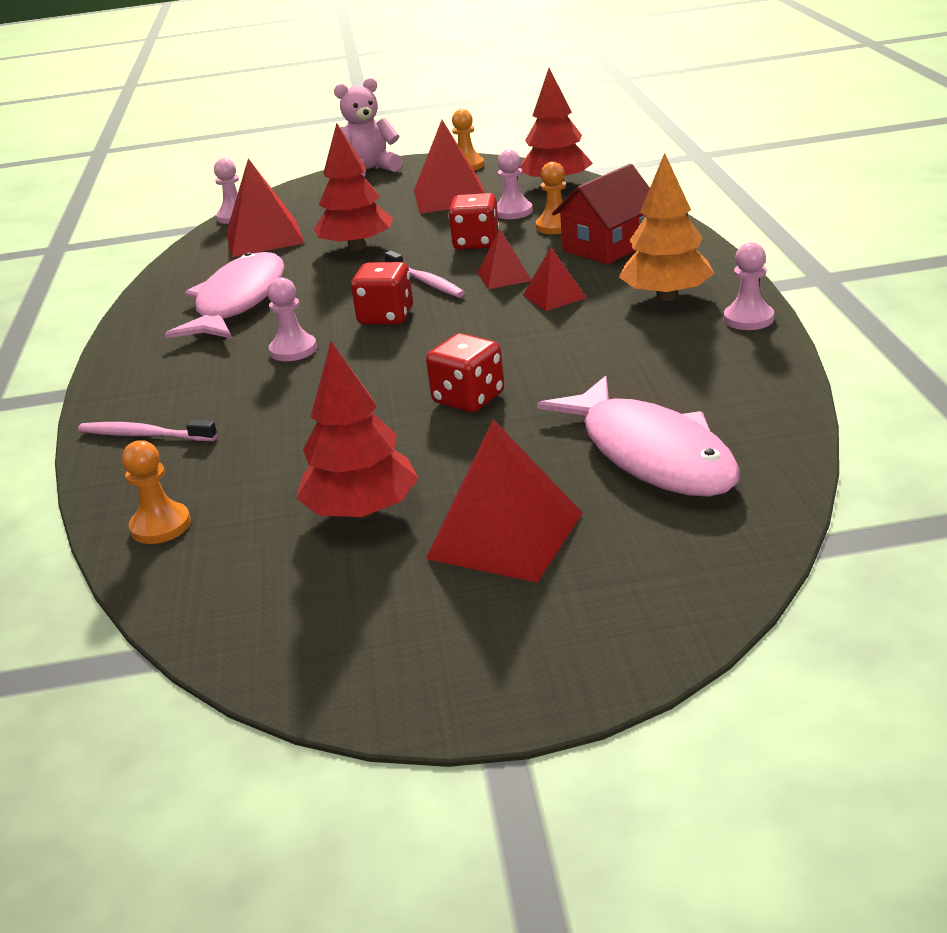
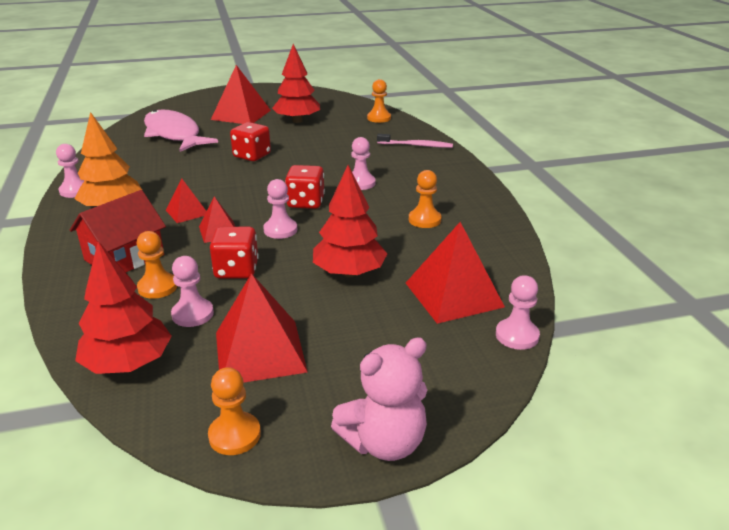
camera: 170 degrees right, 0 degrees up
(238, 302) = (424, 220): pink fish -> orange pawn
(425, 282) = (280, 230): pink toothbrush -> pink pawn

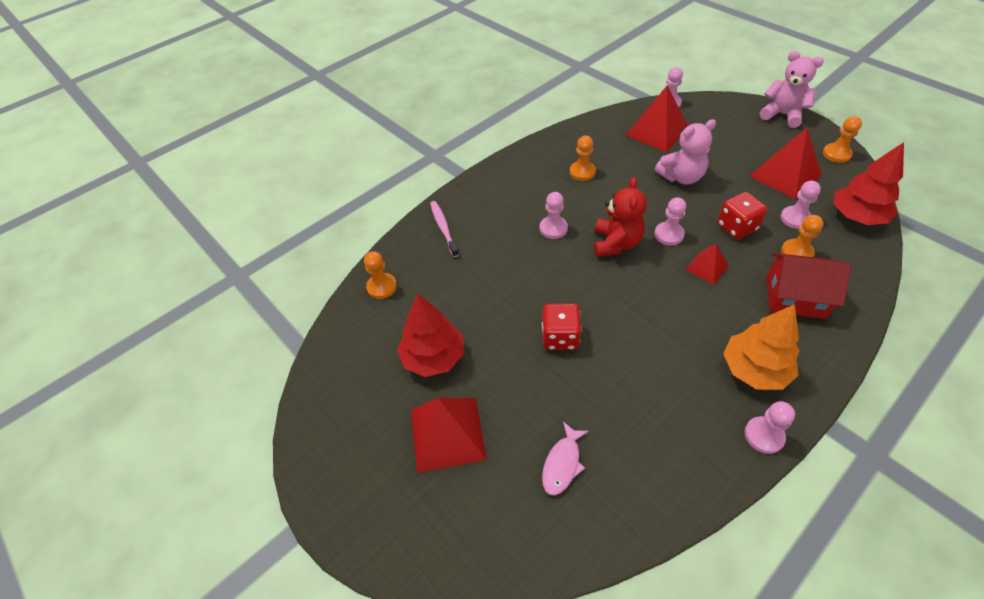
camera: 115 degrees left, 20 degrees up
(174, 134) = (562, 463): pink fish -> pink fish, size x0.48
(187, 212) = (703, 308): red pyramid -> none
(306, 202) = (616, 243): red dice -> red teddy bear
(349, 272) = (681, 177): red tree -> pink teddy bear

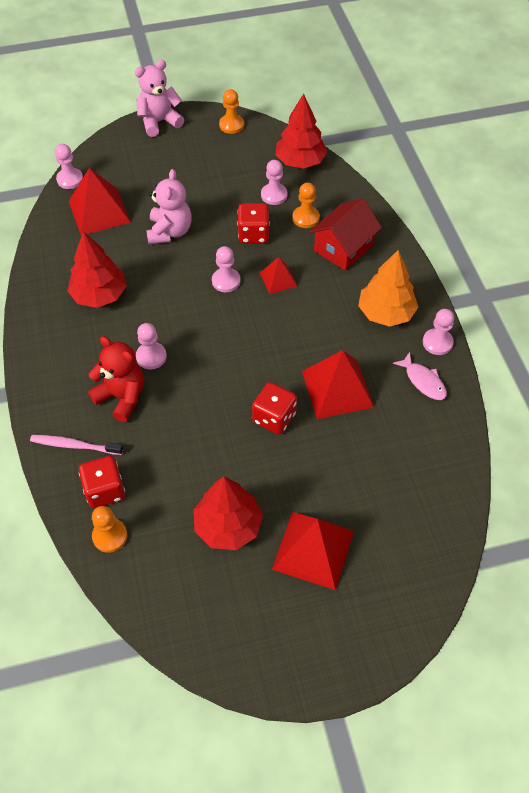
camera: 65 degrees left, 5 degrees up
(417, 264) = (105, 490): none -> red dice
(562, 463) = (387, 478): pink fish -> pink fish (423, 381)
(582, 172) = (99, 295): orange pawn -> red tree
(616, 243) = (206, 322): red teddy bear -> red teddy bear (122, 397)
(785, 175) = (226, 169): red pyramid -> red pyramid (337, 388)

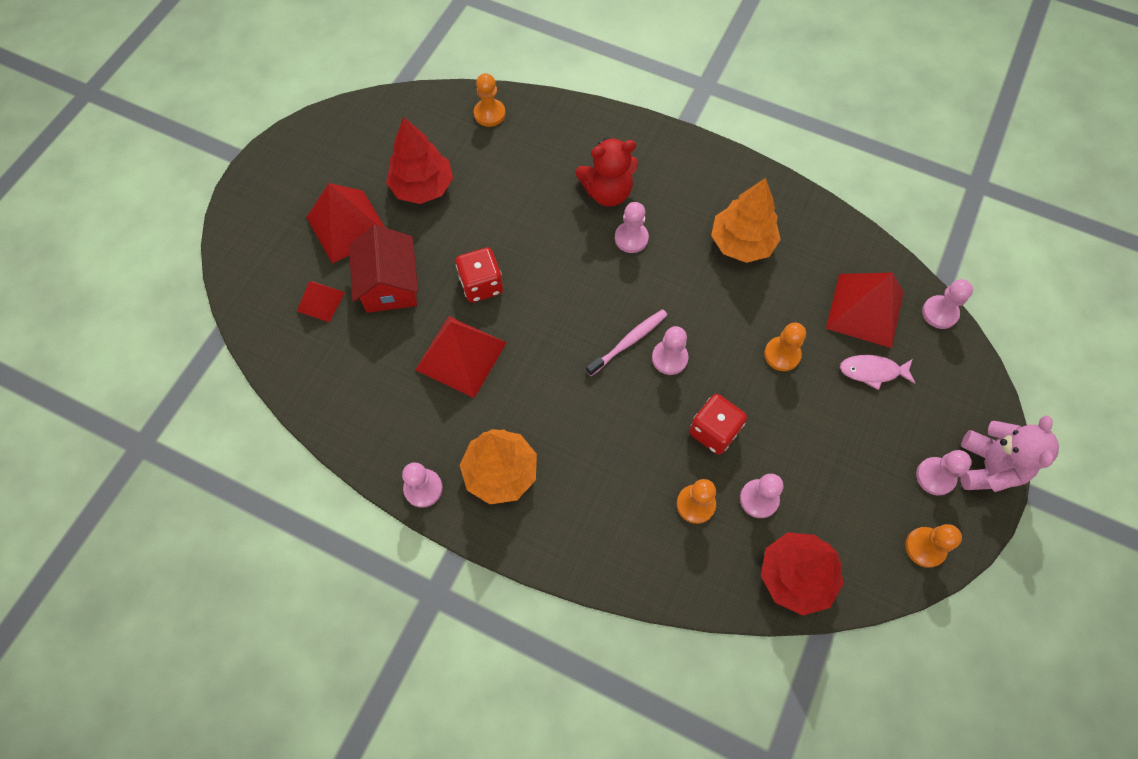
camera: 130 degrees right, 10 degrees up
(74, 445) = (589, 136): pink toothbrush -> pink toothbrush (629, 342)
(99, 295) = (741, 243): red tree -> orange tree
(105, 490) = (530, 132): red dice -> none
(170, 232) = (782, 354): pink teddy bear -> orange pawn
(186, 137) = (935, 476): none -> pink pawn
(278, 279) = (631, 407): red pyramid -> red pyramid (320, 301)
(343, 248) = (619, 506): red house -> red house (389, 284)
(423, 381) = (398, 435): pink fish -> pink fish (872, 371)

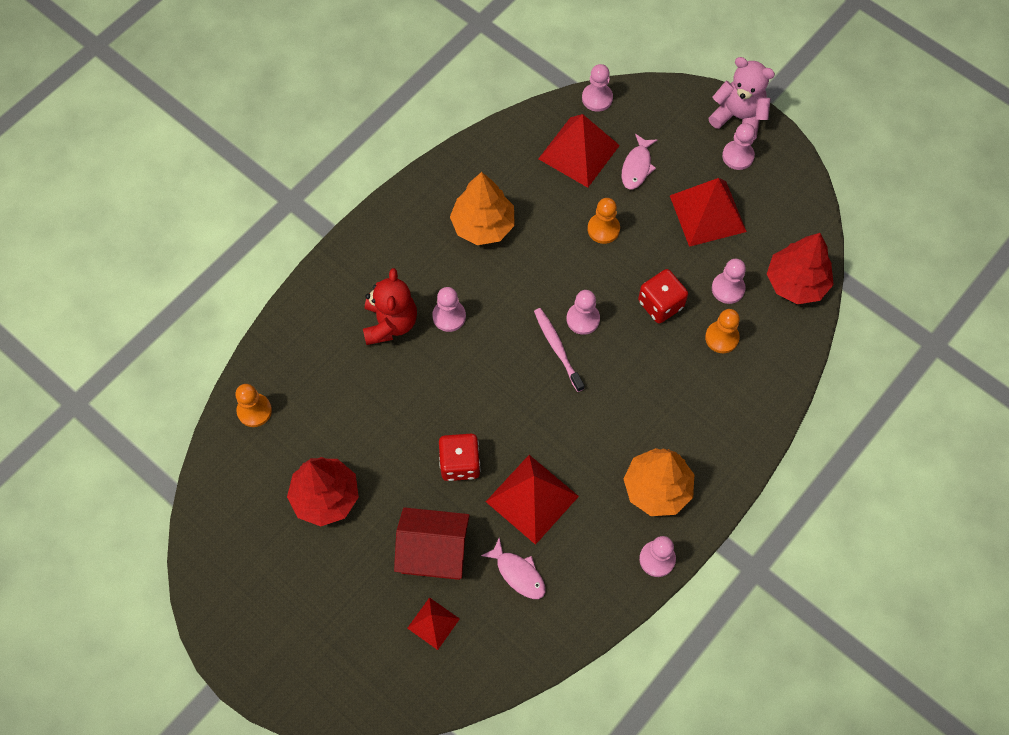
camera: 75 degrees left, 0 degrees up
(348, 226) = (349, 581): red pyramid -> red pyramid (707, 213)
(382, 361) = (518, 573): none -> pink fish
(925, 547) = (792, 184): orange pawn -> none

